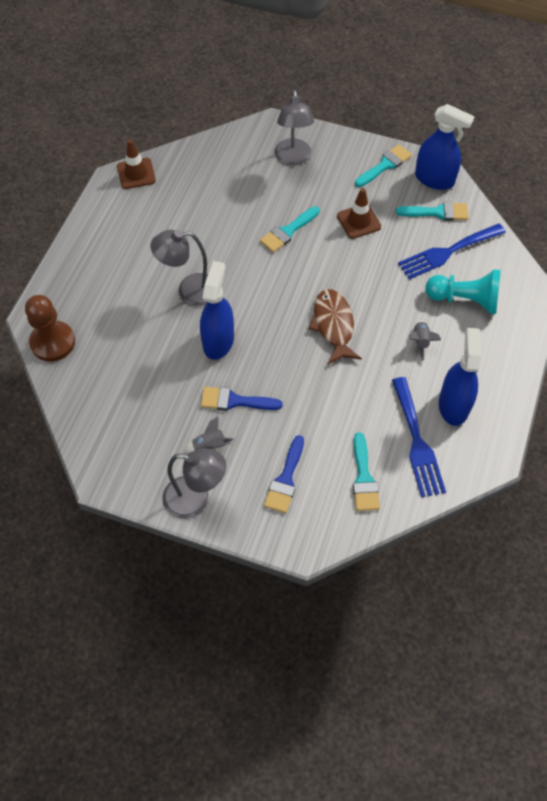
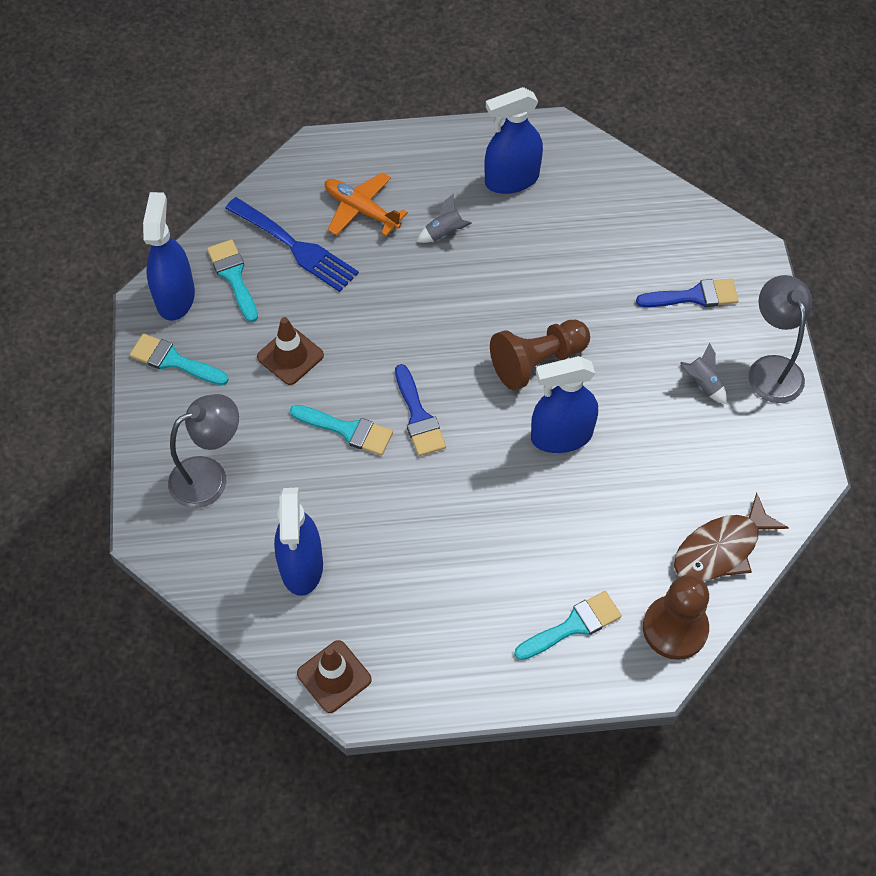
camera: 115 degrees left, 0 degrees up
(189, 290) = (504, 503): grey lamp -> none
(210, 181) = (301, 566): none -> blue spray bottle
(235, 401) = (631, 383): blue brush -> blue brush (418, 417)
(282, 352) = (537, 362): none -> brown pawn
(333, 325) = (469, 325): brown fish -> brown fish (721, 549)
(364, 478) = (647, 229): turquoise brush -> turquoise brush (573, 625)
(417, 442) = (576, 197): blue fork -> none
(465, 300) = (361, 210): turquoise pawn -> orange plane

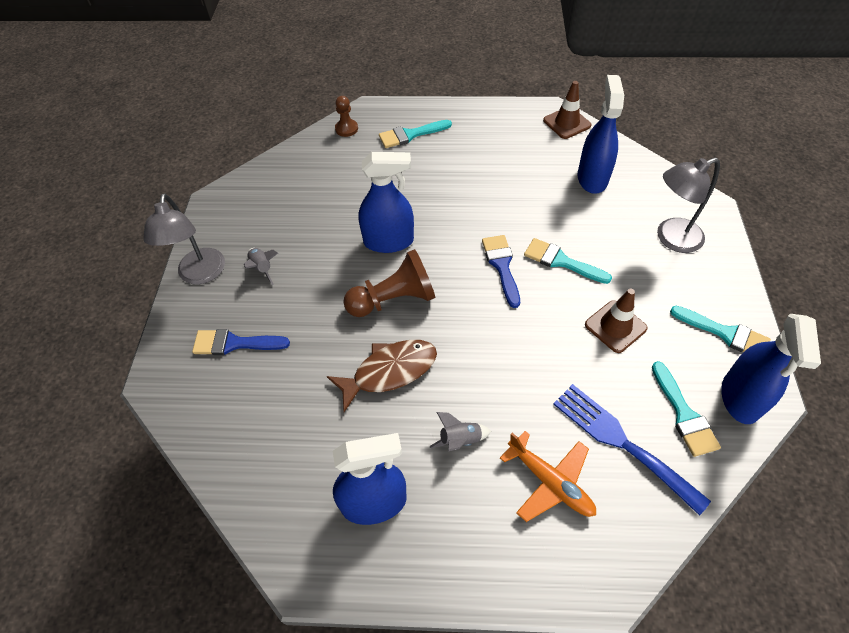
camera: 170 degrees left, 5 degrees down
(675, 628) = (346, 129): brown pawn -> brown pawn, size x0.55
(721, 549) = (299, 164): brown fish -> brown fish (389, 371)

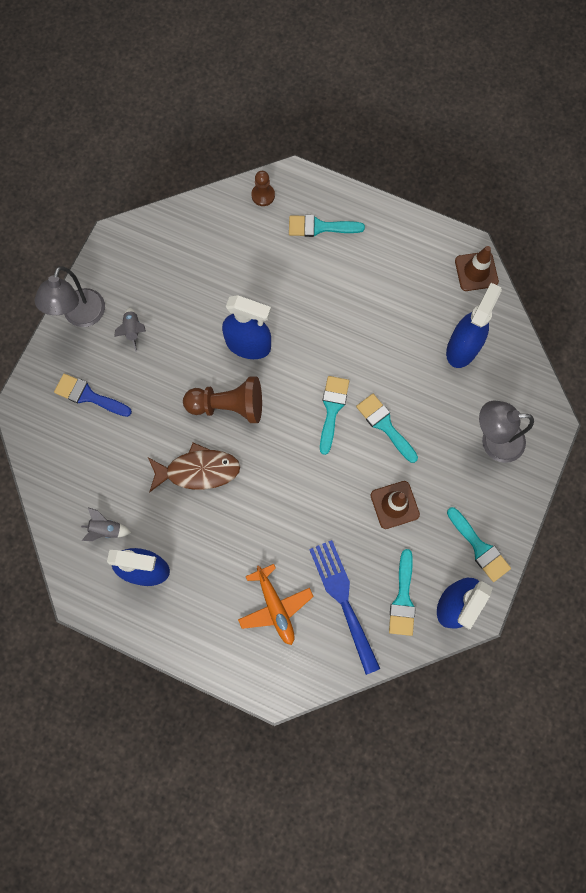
camera: 20 degrees right, 20 degrees up
(460, 440) = (226, 548): grey rocket -> grey rocket (106, 529)
(501, 266) = (332, 409): blue brush -> turquoise brush

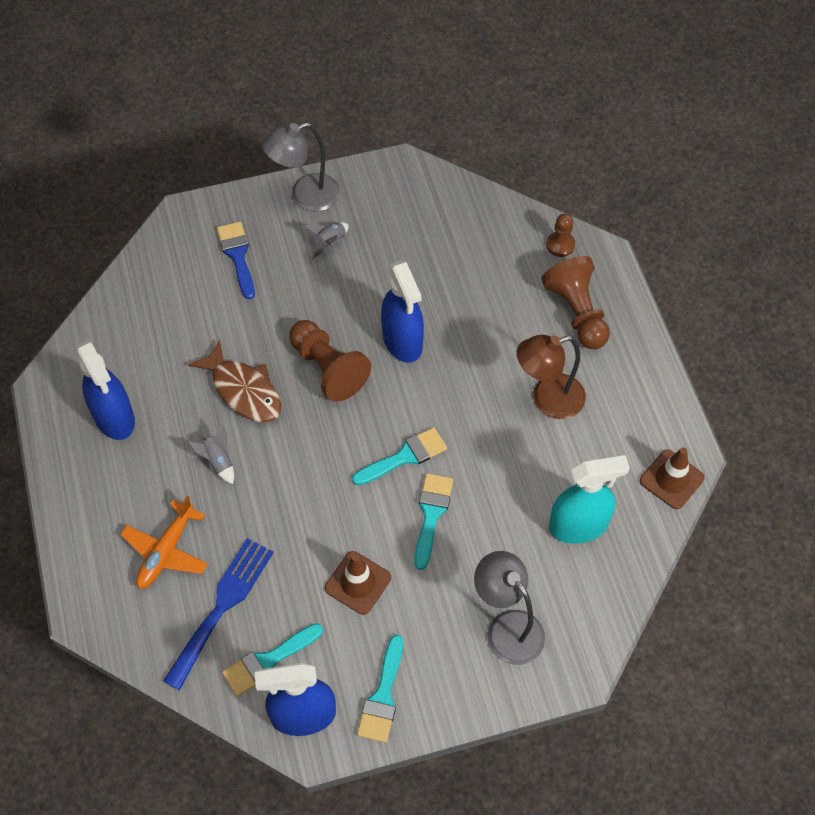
camera: 50 degrees right, 15 degrees down
(106, 529) = (125, 360): grey rocket -> grey rocket (218, 461)
(320, 227) = (577, 312): turquoise brush -> brown pawn
(365, 294) = (547, 400): none -> brown lamp
(462, 348) = (578, 526): blue spray bottle -> turquoise spray bottle

